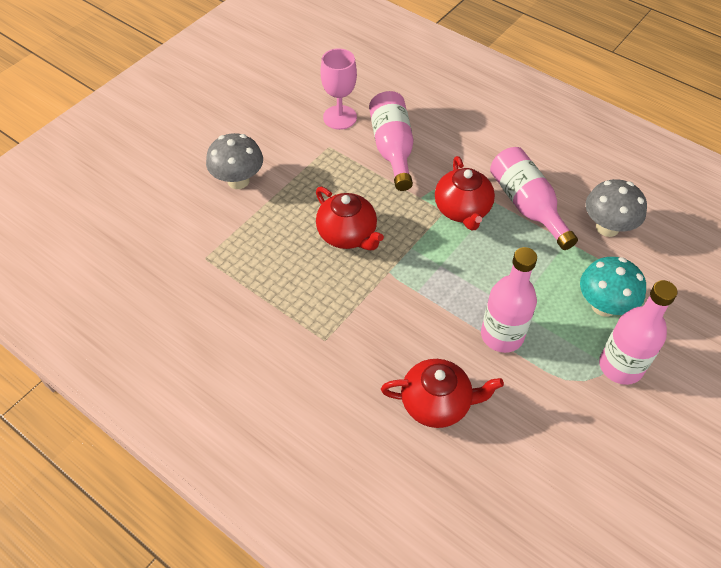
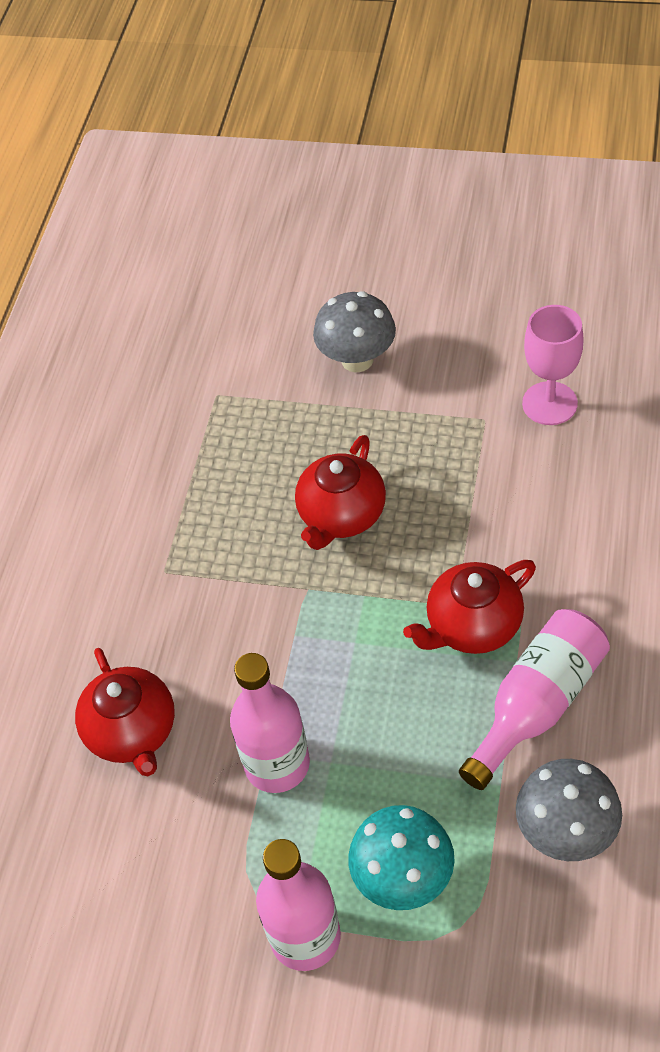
camera: 70 degrees right, 0 degrees up
(392, 149) = (533, 491): pink bottle -> none

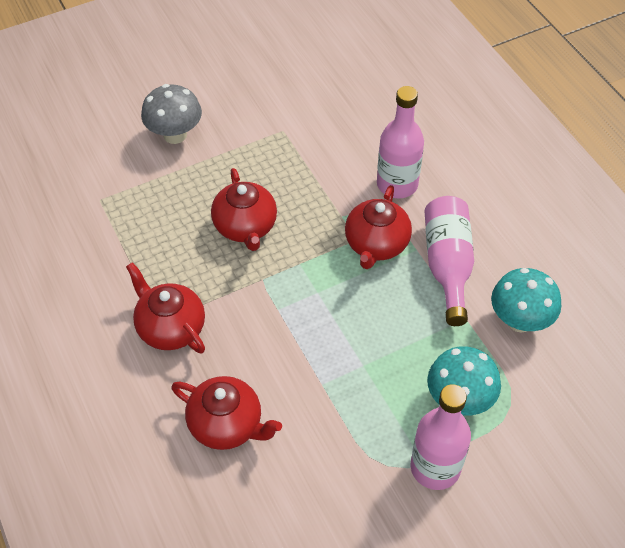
camera: 45 degrees left, 0 degrees up
(167, 585) = (170, 328): none -> red teapot
(277, 764) = (333, 386): pink bottle -> pink bottle (397, 184)
(549, 403) = (312, 104): pink goblet -> none
(566, 832) = (520, 321): grey mushroom -> turquoise mushroom

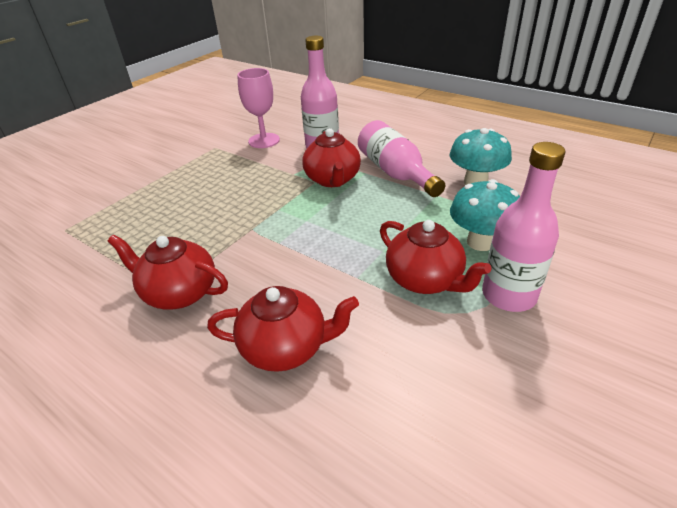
camera: 25 degrees left, 15 degrees down
(175, 135) = (123, 173): grey mushroom -> none
(245, 227) = (216, 204): red teapot -> red teapot (425, 280)
(340, 142) = (264, 140): none -> pink goblet

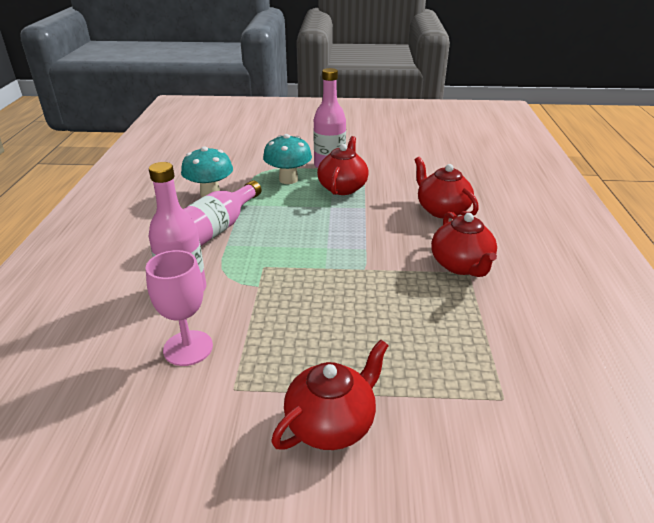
camera: 125 degrees left, 5 degrees down
(332, 179) = (252, 258): red teapot -> red teapot (331, 424)

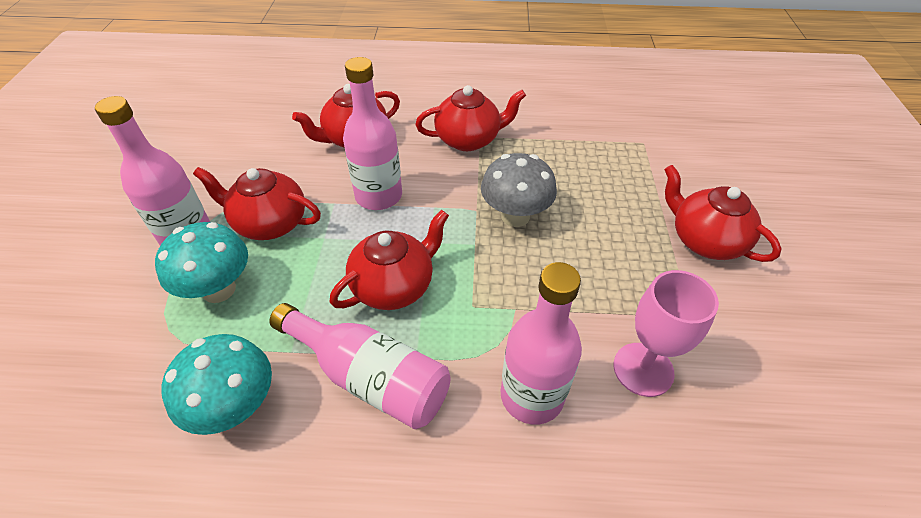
camera: 90 degrees left, 15 degrees up
(285, 234) = (394, 286): none -> red teapot
(358, 289) = (515, 216): none -> grey mushroom
(375, 224) = (378, 196): none -> pink bottle

